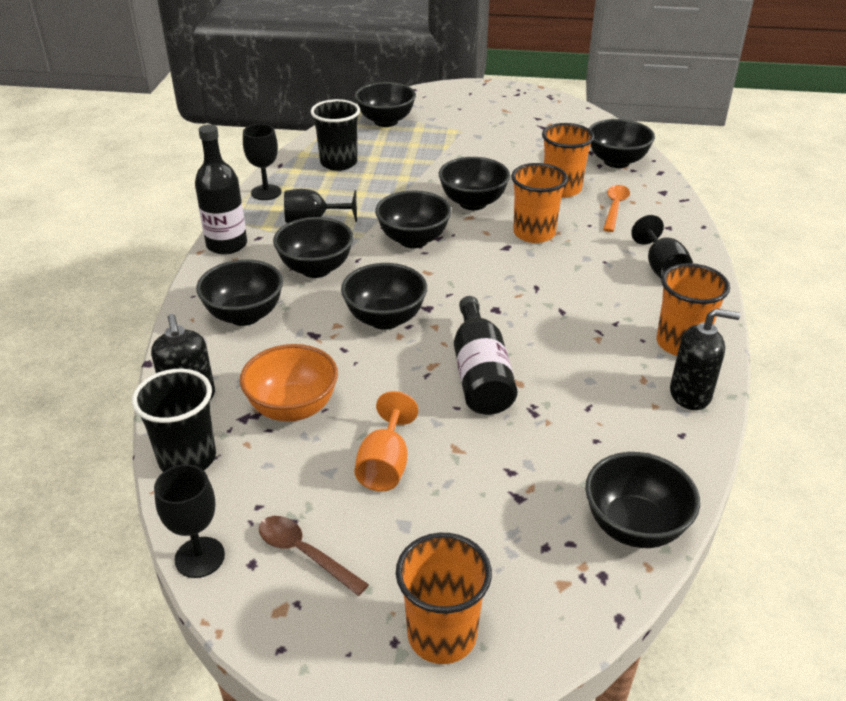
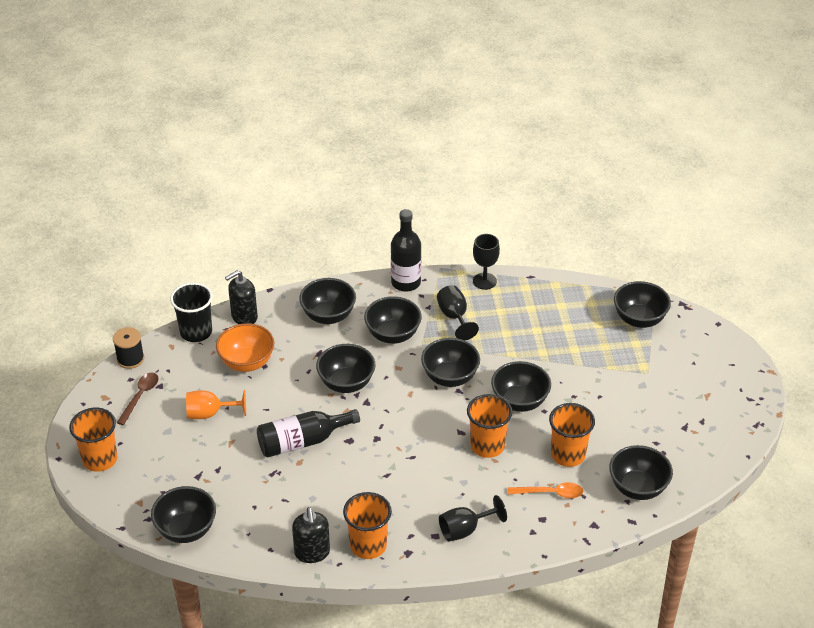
camera: 75 degrees right, 5 degrees up
(199, 557) = (130, 359): black goblet -> black spool
(338, 163) = (549, 308): black cup -> none

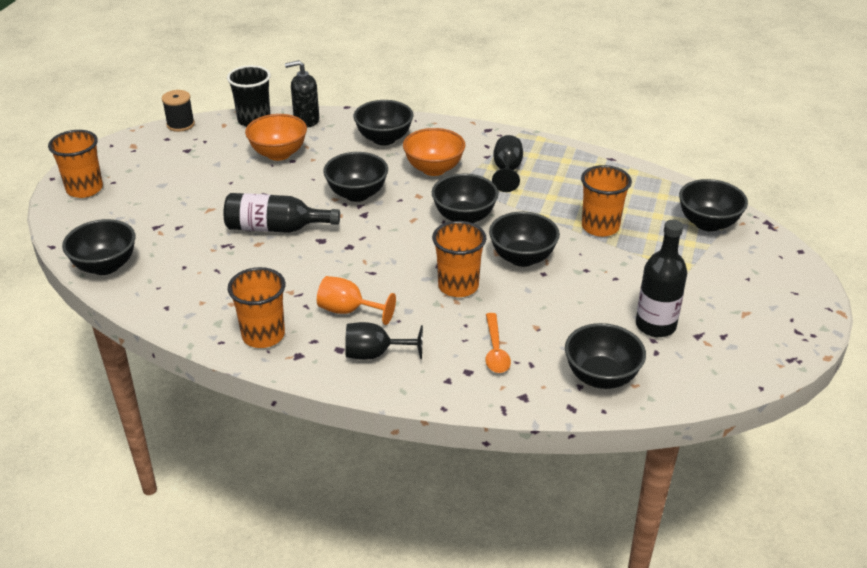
camera: 25 degrees right, 5 degrees down
(140, 397) = (163, 153): brown spoon -> none
(210, 413) = (211, 182): orange goblet -> orange goblet (348, 311)
(312, 553) = (203, 323): black soap dispenser -> none
(393, 335) = (434, 169): black bowl -> orange bowl
(406, 282) = (479, 133): black bottle -> black bottle (655, 325)
(484, 281) = (560, 151): black goblet -> none
(550, 493) = (495, 350): orange spoon -> orange spoon turned 60 degrees clockwise
(568, 455) = (541, 320): orange cup -> orange cup (600, 227)

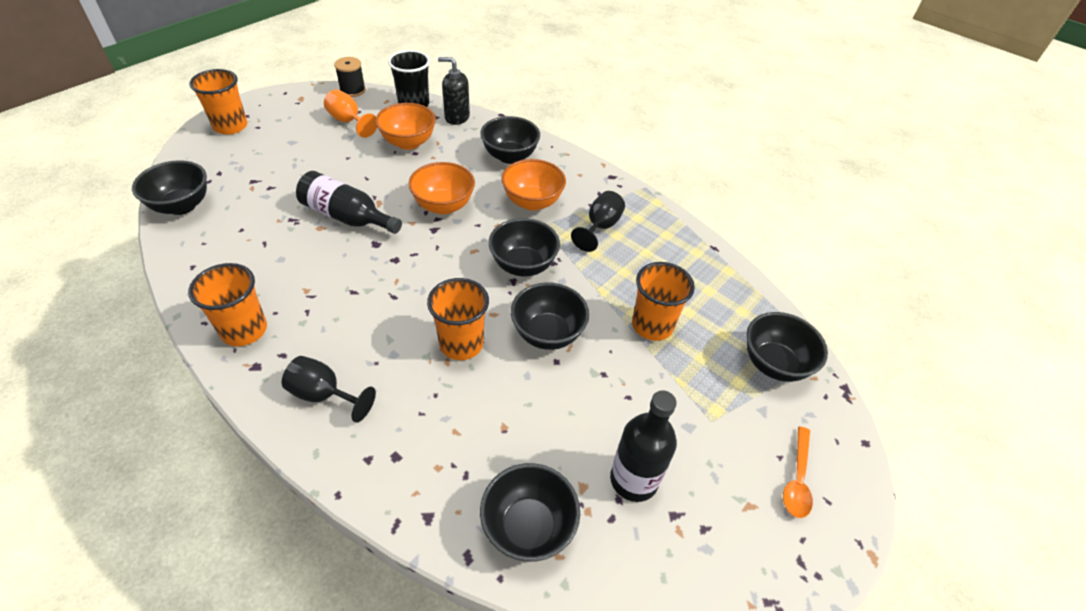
camera: 20 degrees right, 10 degrees up
(348, 311) = (339, 332): orange goblet -> orange goblet (348, 121)
(357, 194) = (443, 206): black bowl -> orange bowl
(495, 350) = (442, 440): orange spoon -> orange spoon (797, 479)

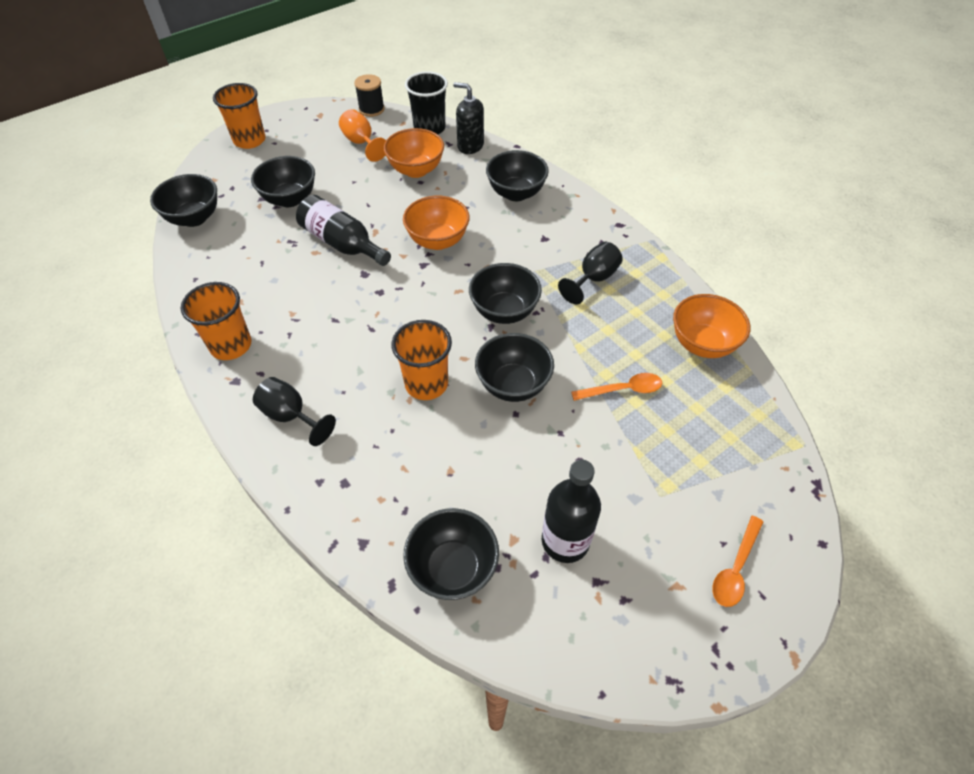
camera: 15 degrees right, 5 degrees up
(532, 202) = (528, 245): orange bowl -> orange bowl (702, 344)
(652, 325) = (623, 390): orange cup -> orange spoon
(774, 364) = (744, 447): black bowl -> black bowl (290, 199)

